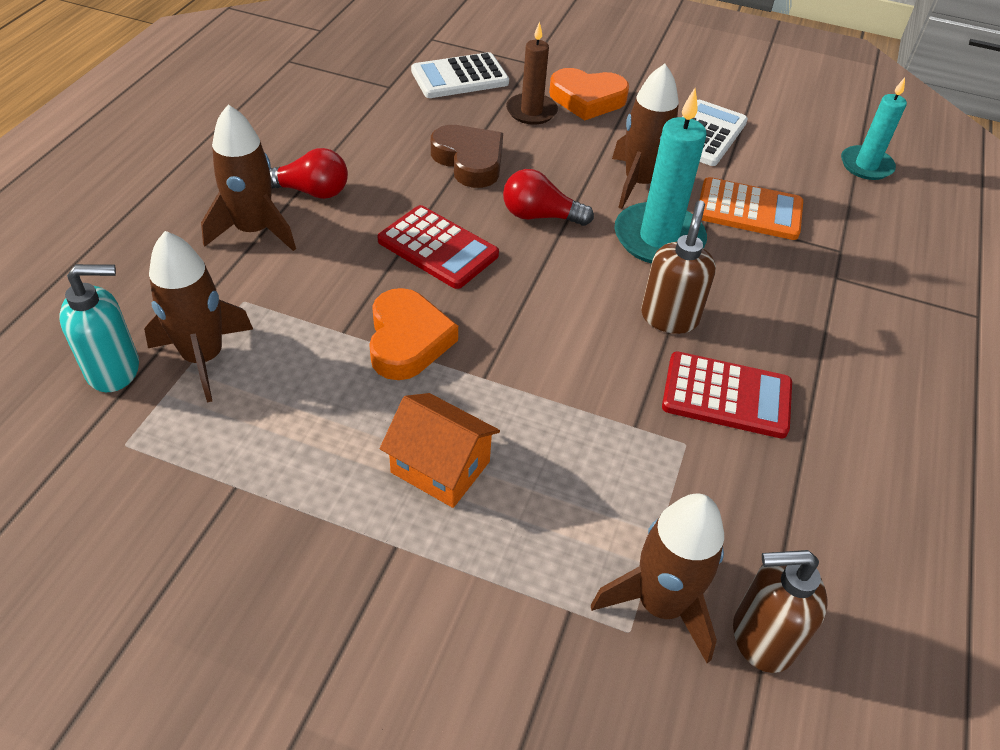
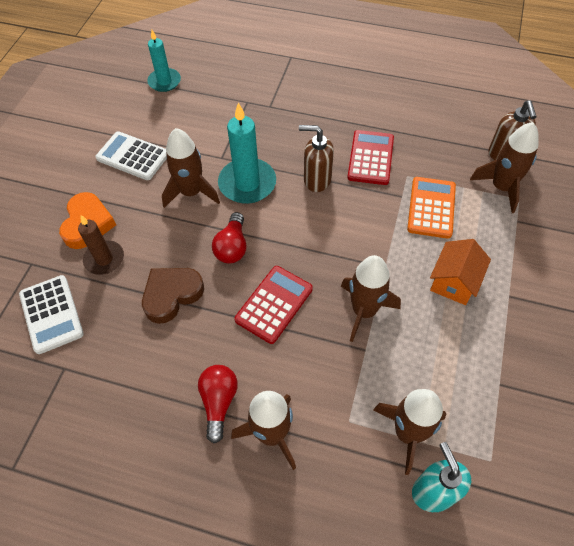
camera: 90 degrees left, 10 degrees up
(407, 340) = (364, 311): orange heart -> brown rocket
(749, 210) = (214, 139): orange calculator -> orange calculator (431, 208)

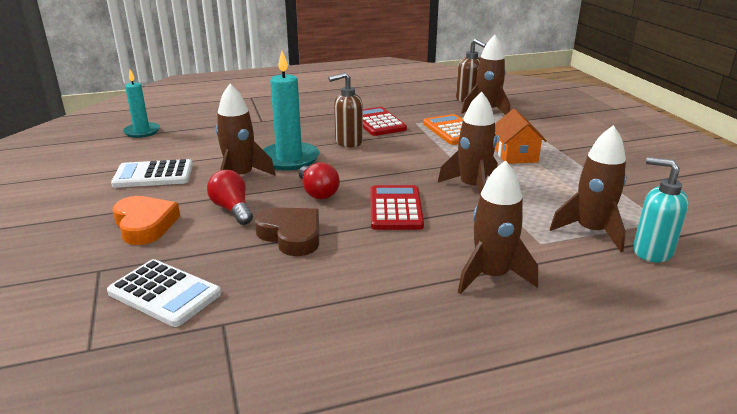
camera: 35 degrees left, 30 degrees down
(104, 259) = (190, 239): brown candle -> none
(171, 295) = (291, 235): brown heart -> brown heart turned 120 degrees clockwise
(219, 402) = (419, 278): red light bulb -> red light bulb (232, 209)

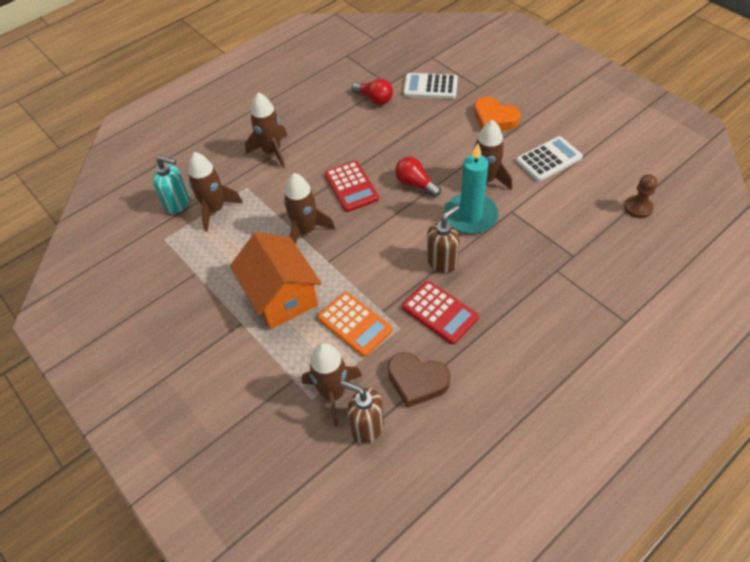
camera: 160 degrees right, 25 degrees up
(142, 132) = (638, 208): turquoise candle -> brown pawn
(232, 209) = (456, 148): red light bulb -> red light bulb (374, 99)
(291, 235) = (400, 141): brown heart -> brown heart (417, 381)
(515, 155) = (281, 296): orange house -> orange house, size x1.63

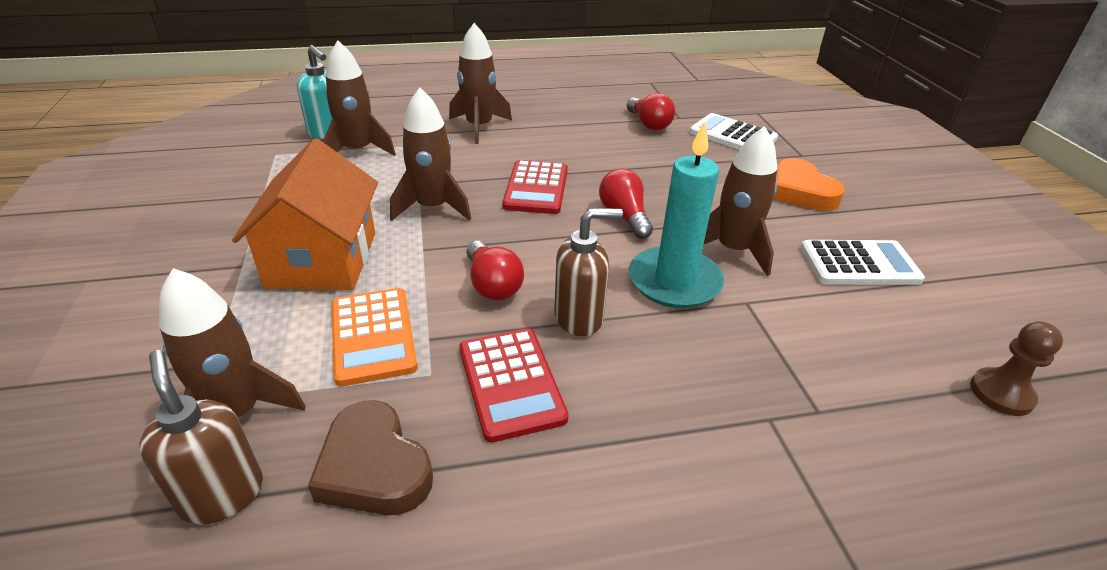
camera: 25 degrees right, 15 degrees down
(385, 264) = (492, 285): none -> red light bulb

